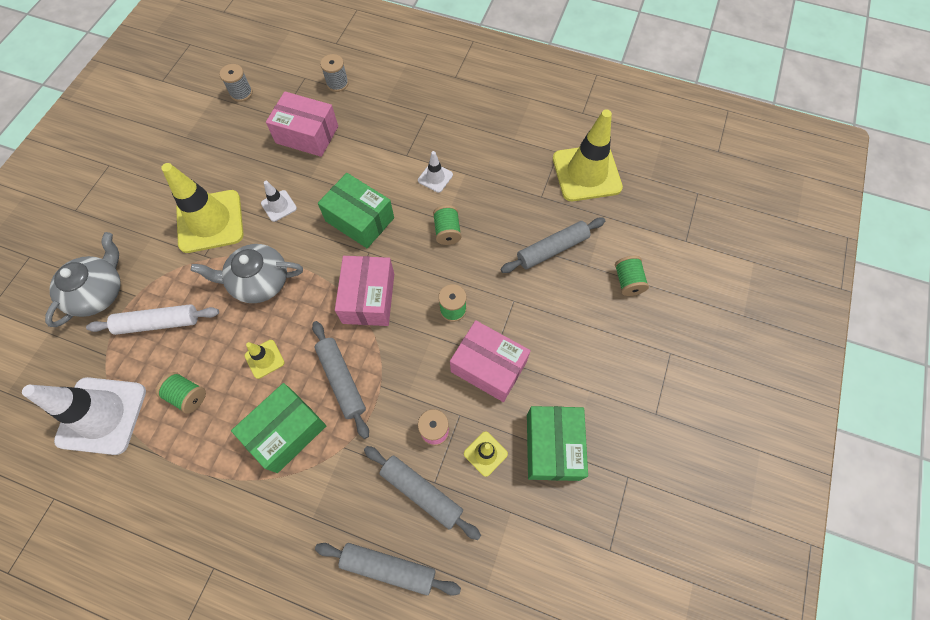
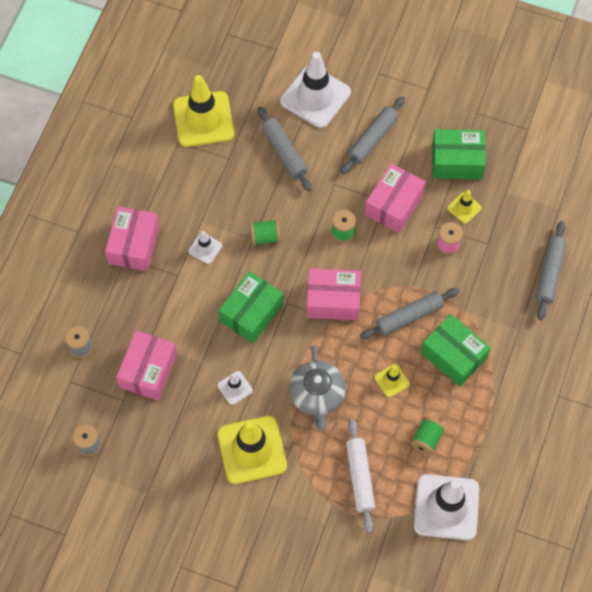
camera: 90 degrees left, 0 degrees up
(98, 292) = (329, 539): grey teapot -> none
(421, 492) = (495, 252): grey rolling pin -> grey rolling pin (373, 139)
(440, 119) = (134, 245): none -> pink box
(627, 281) = (315, 97): green spool -> white traffic cone

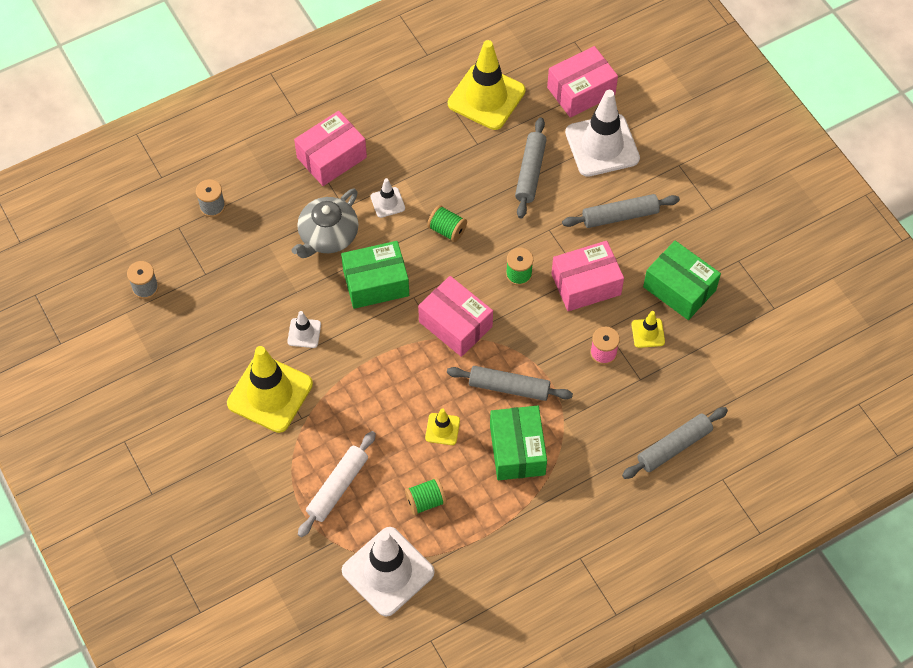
camera: 40 degrees right, 5 degrees down
(148, 370) = (247, 266): pink box -> pink box (581, 91)
(317, 395) = (366, 392): grey teapot -> grey teapot (327, 236)

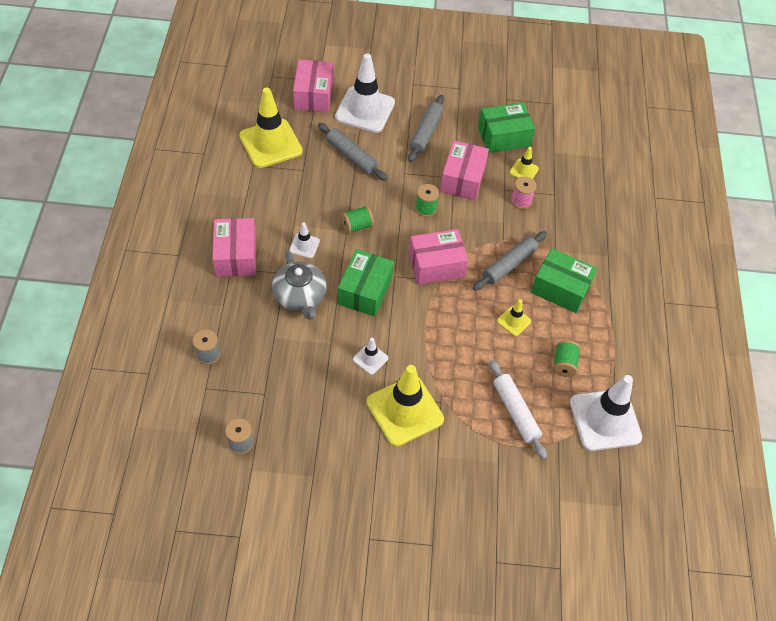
camera: 60 degrees left, 5 degrees down
(674, 446) = (615, 207): grey rolling pin -> none

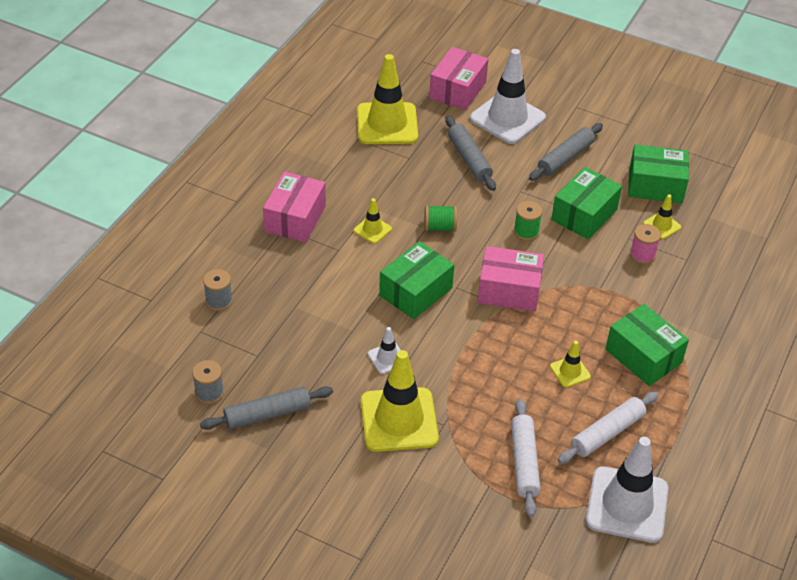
camera: 25 degrees right, 10 degrees down
(300, 296) = (343, 276): grey teapot -> none
(304, 246) = (372, 230): white traffic cone -> yellow traffic cone
(462, 179) = (584, 215): pink box -> green box
(509, 265) = (594, 314): grey rolling pin -> grey rolling pin (267, 414)
(564, 364) = (607, 433): green spool -> white rolling pin

